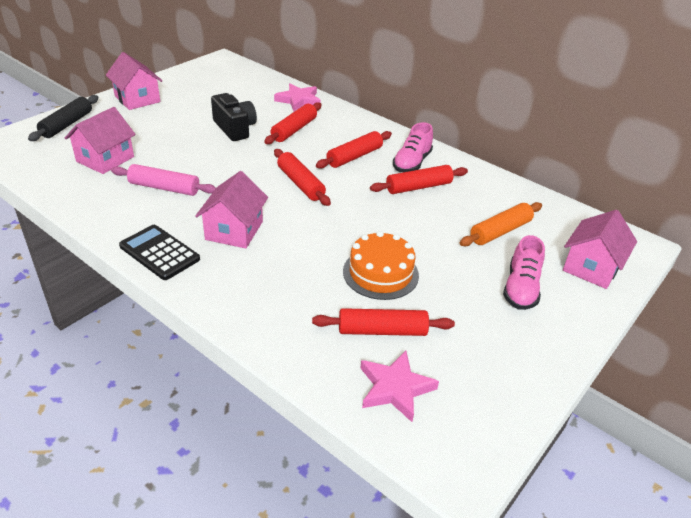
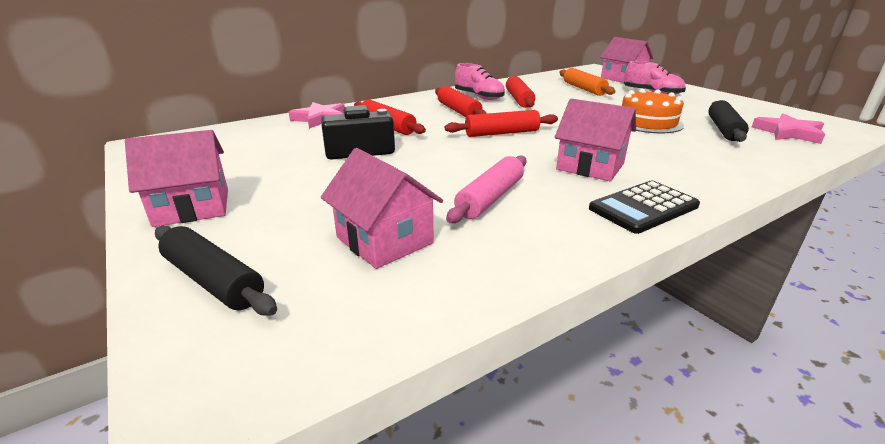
camera: 70 degrees left, 10 degrees down
(382, 331) = (723, 129): red rolling pin -> black rolling pin

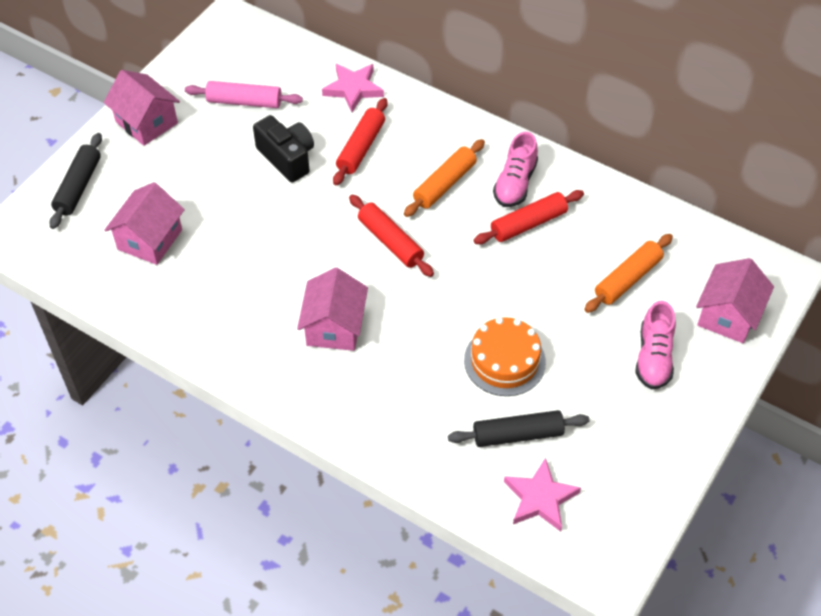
camera: 65 degrees right, 25 degrees up
(458, 111) = (444, 184): red rolling pin -> orange rolling pin
(490, 198) = (236, 275): pink rolling pin -> pink rolling pin (244, 102)
(643, 207) = (264, 372): black calculator -> none

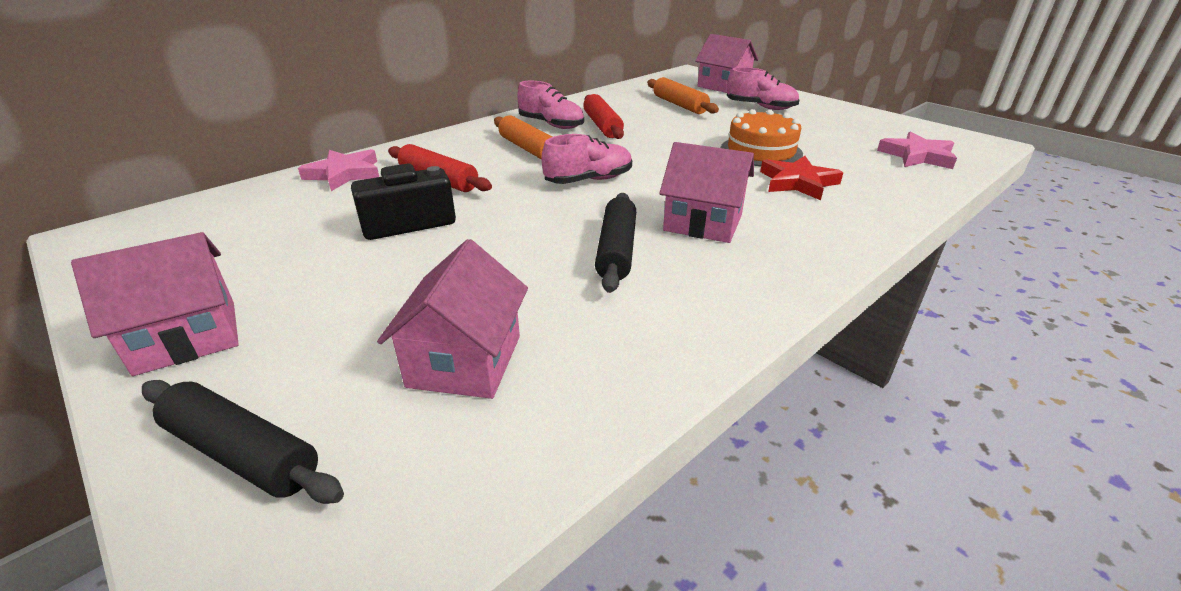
camera: 75 degrees left, 20 degrees down
(150, 239) = (465, 361): pink house -> pink house turned 60 degrees clockwise
(244, 102) = (269, 241): pink rolling pin -> none
(390, 241) = (589, 180): red rolling pin -> pink shoe
(434, 390) = (798, 182): none -> red star
(517, 434) = (847, 156): black rolling pin -> black rolling pin (616, 250)

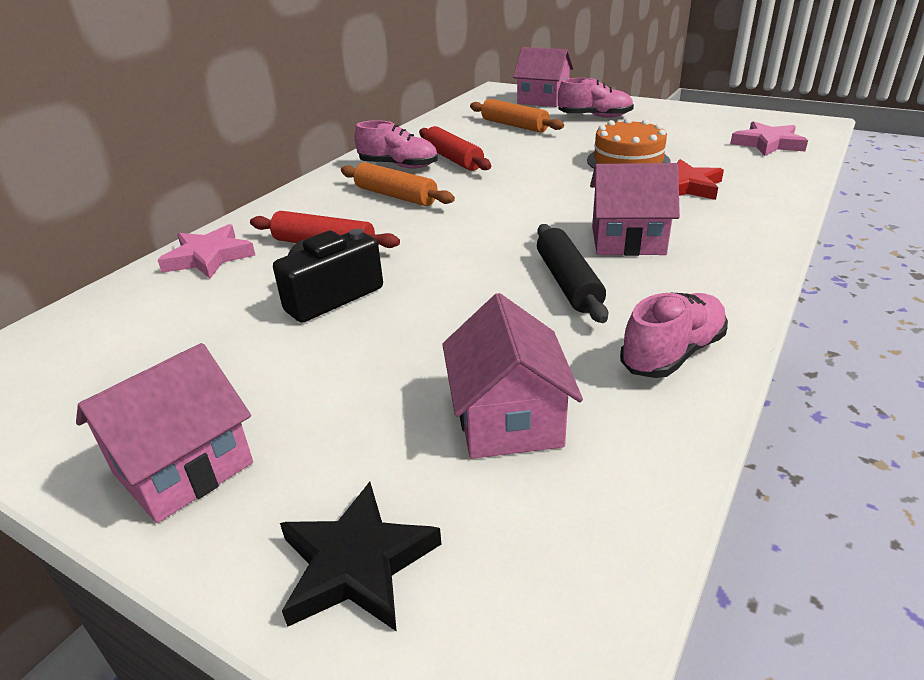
camera: 15 degrees left, 0 degrees up
(242, 453) = (357, 563): black rolling pin -> black star
(589, 180) = (485, 218): pink shoe -> pink shoe (672, 353)

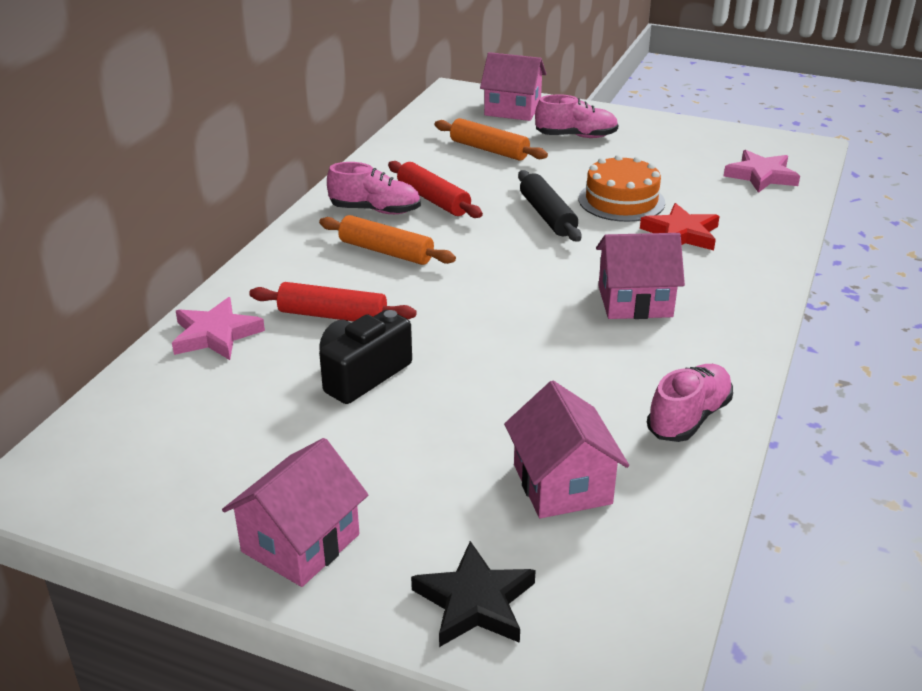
camera: 10 degrees left, 0 degrees up
(568, 282) = (586, 351): black rolling pin -> black rolling pin (547, 215)

